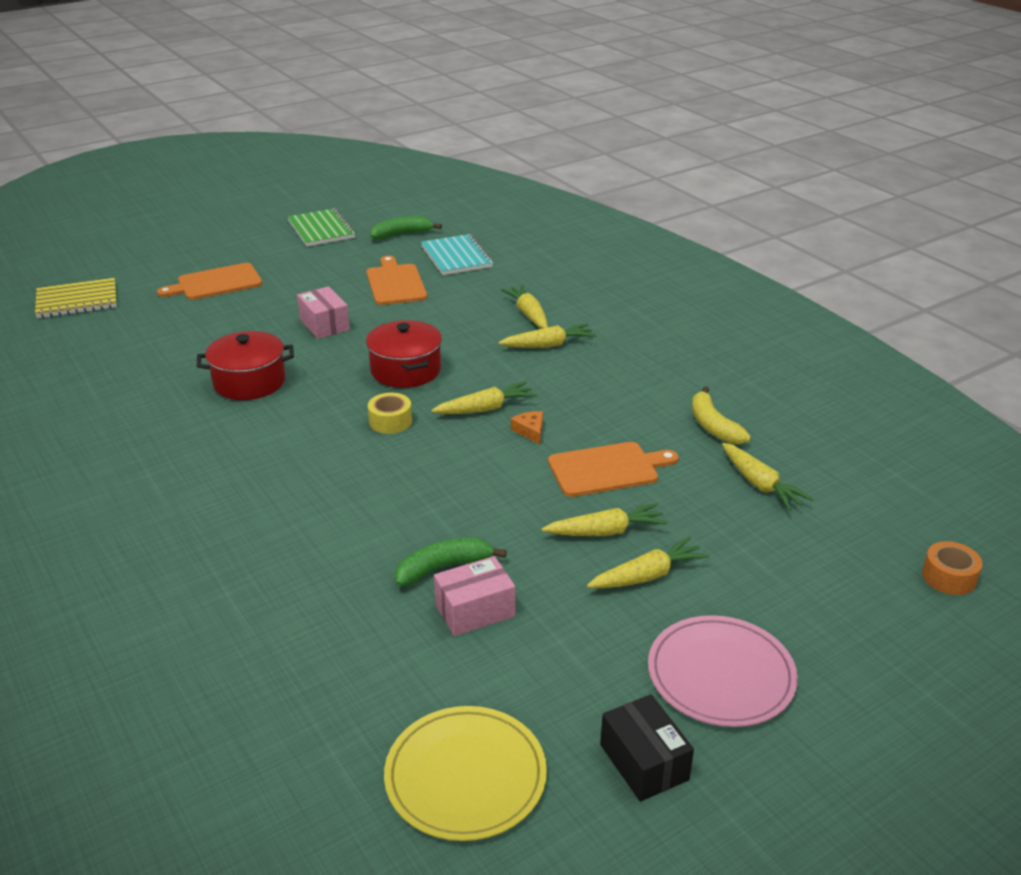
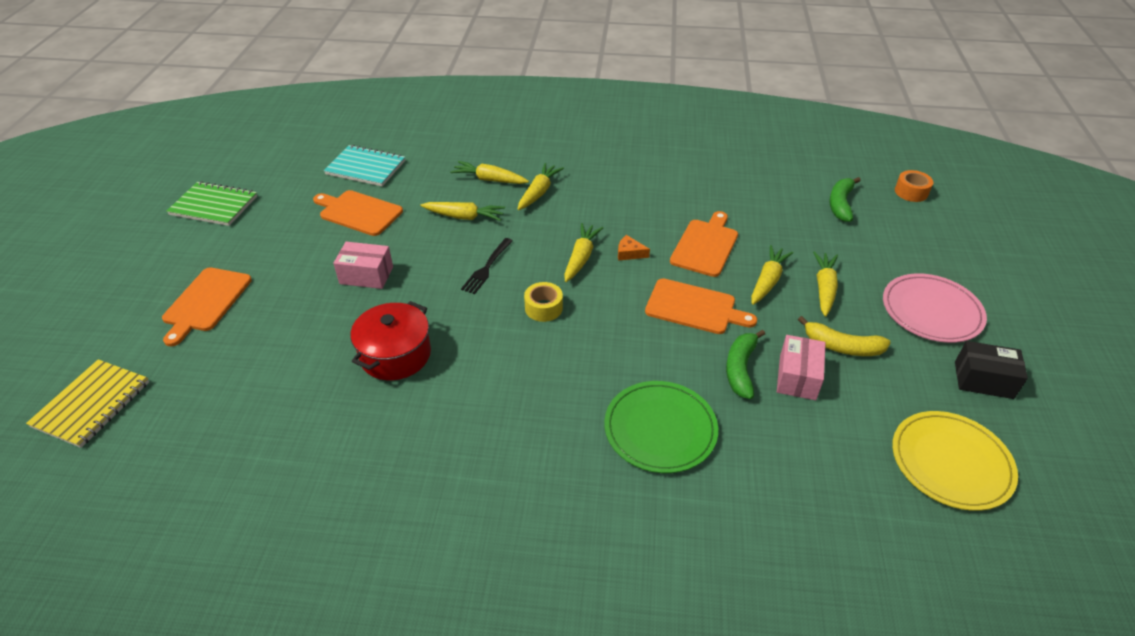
camera: 50 degrees left, 10 degrees up
(306, 552) = (660, 429): none -> green plate
(402, 234) = (290, 173): green banana -> green banana (840, 204)
(406, 370) = (486, 268): red pot -> black fork
(500, 502) = (694, 307): none -> orange cutting board
(713, 426) = (704, 184): yellow banana -> yellow banana (842, 346)
(760, 485) = (778, 201): yellow carrot -> yellow carrot (464, 217)

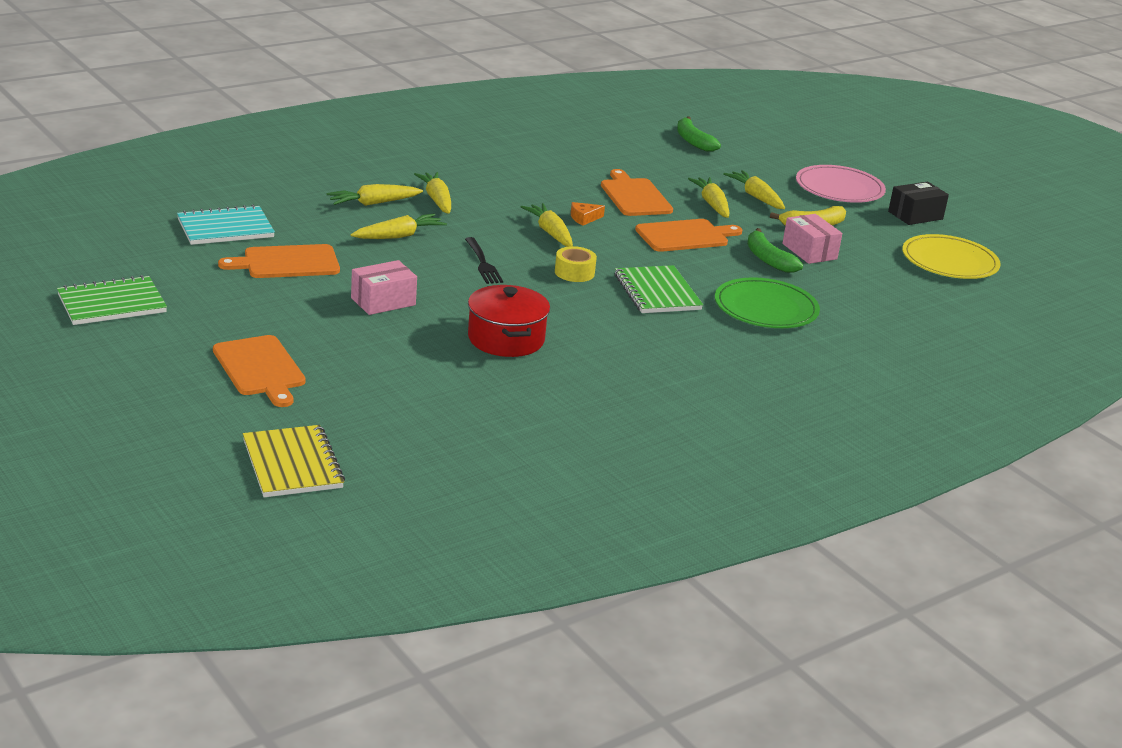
camera: 45 degrees left, 15 degrees down
(584, 361) = (657, 292): none -> green notebook
(911, 192) = (731, 120): orange tape -> none

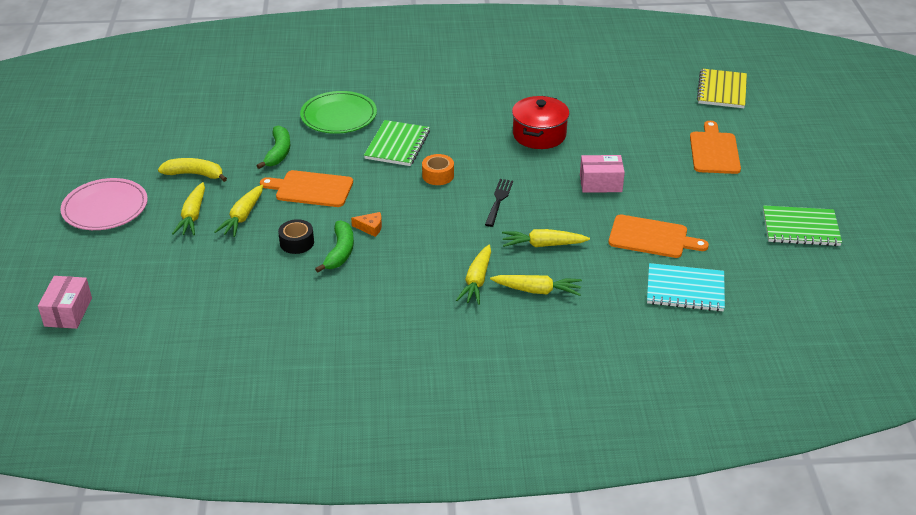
camera: 145 degrees left, 10 degrees up
(550, 232) = (415, 218): yellow carrot -> none
(574, 272) = (438, 175): yellow tape -> orange tape
(634, 196) = (297, 242): orange cutting board -> black tape
(693, 141) = (141, 305): green banana -> green banana (340, 252)
(809, 251) = (236, 152): pink box -> pink box (68, 312)
(915, 215) = (94, 164): black box -> none
(949, 261) = (148, 119): yellow plate -> none

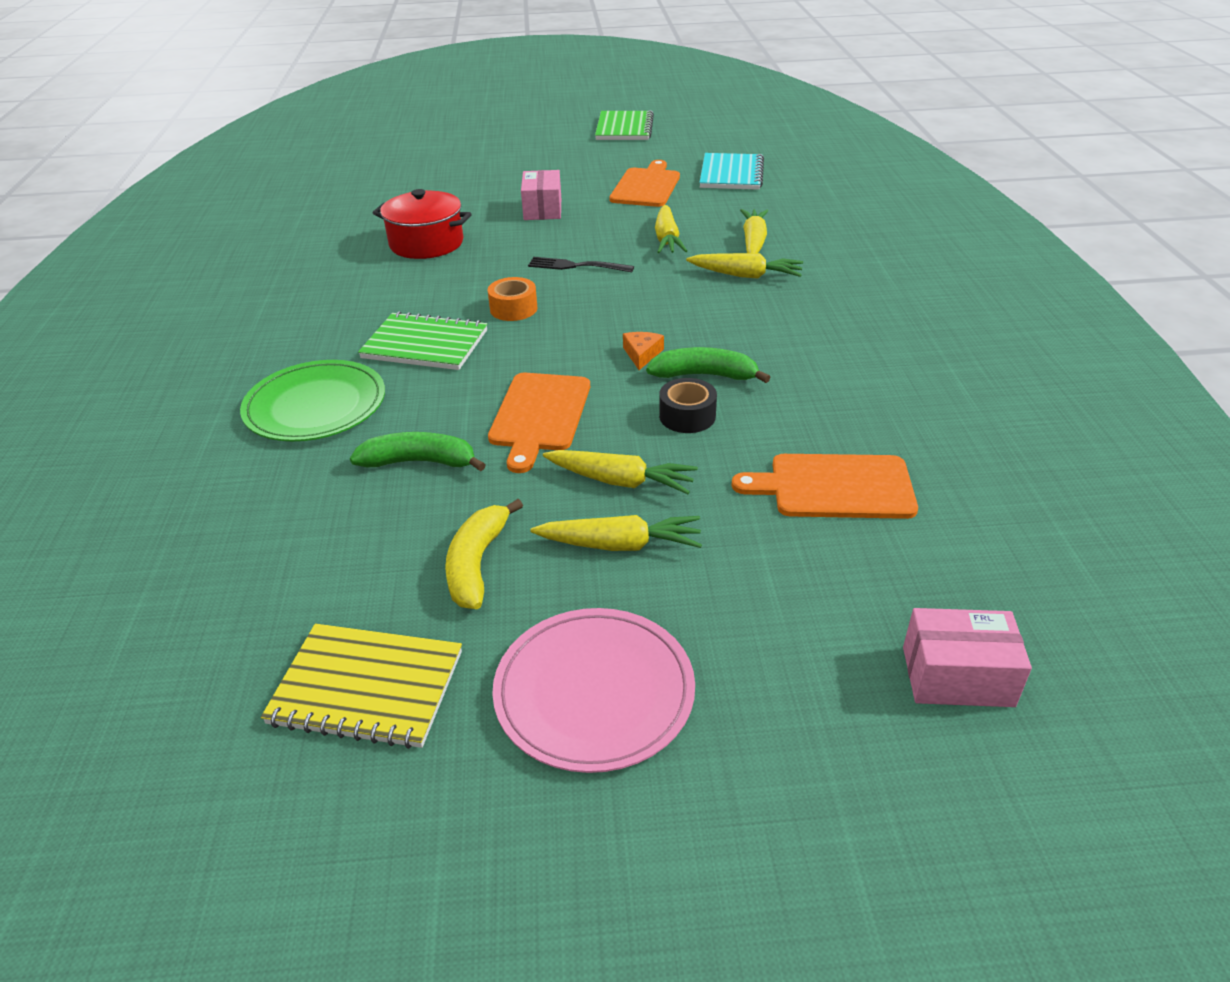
camera: 90 degrees left, 0 degrees up
(714, 151) = (486, 156): orange cutting board -> orange cutting board (834, 487)
(722, 90) = (362, 149): yellow notebook -> yellow notebook (367, 687)

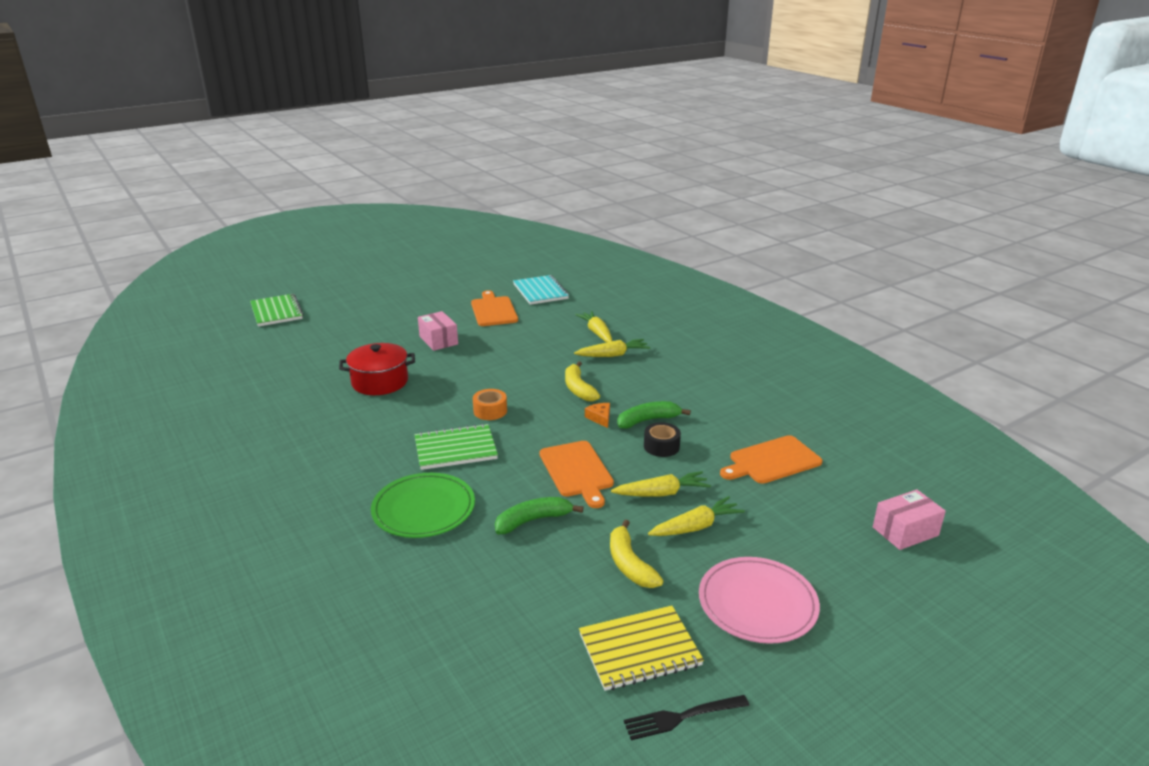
camera: 30 degrees left, 10 degrees down
(576, 266) = (502, 373): black fork -> black fork (681, 717)
(624, 128) = (436, 272): green notebook -> green notebook (276, 312)
(653, 308) = (578, 389): none -> yellow banana
(667, 239) = (543, 343): yellow carrot -> none

